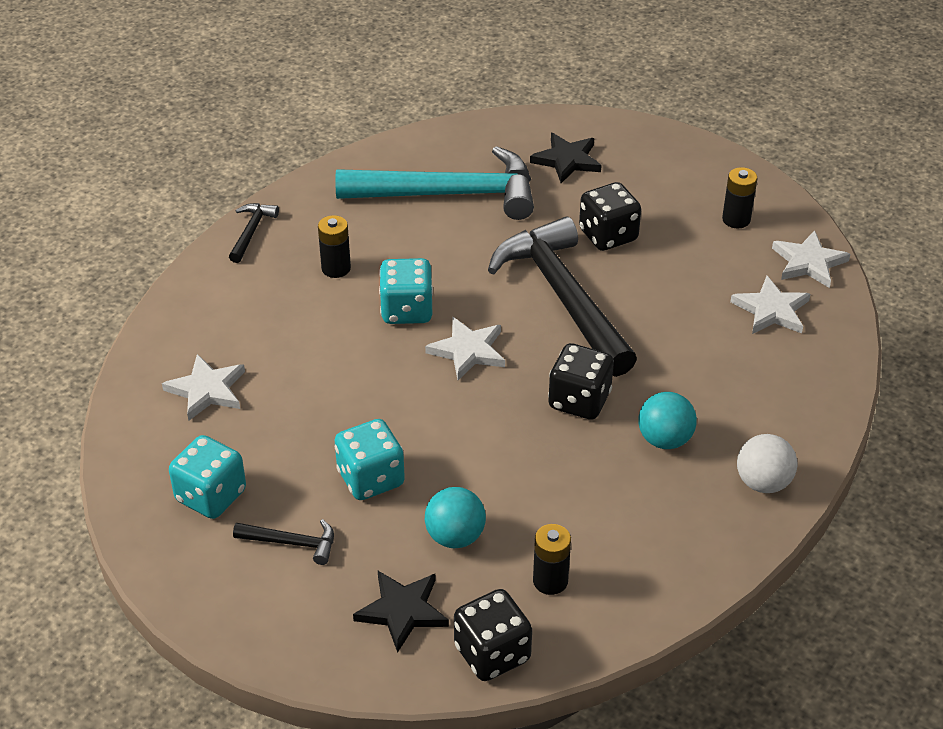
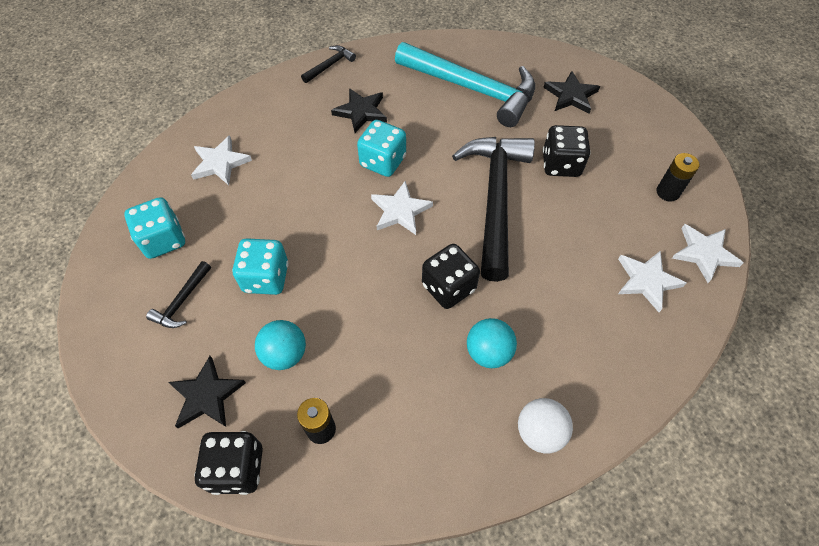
camera: 30 degrees right, 15 degrees up
(292, 543) = (182, 301): black hammer -> black hammer turned 75 degrees clockwise
(336, 268) = (361, 112): black battery -> black star

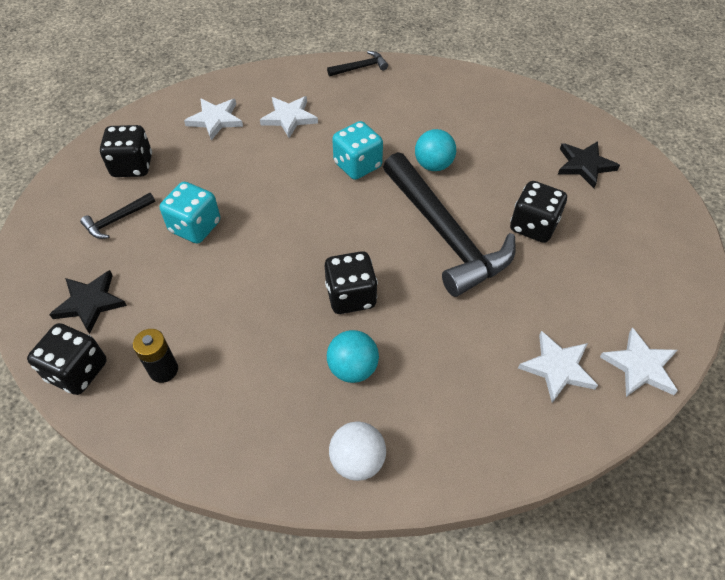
camera: 25 degrees right, 5 degrees down
(163, 240) = (132, 166): turquoise dice -> black dice
(285, 354) = (172, 295): turquoise ball -> turquoise ball (433, 165)
(361, 112) = (364, 116): black star -> none
(400, 211) = (347, 213): white star -> white star (289, 118)
(472, 89) = (484, 128): turquoise hammer -> none
(495, 199) = (445, 234): black hammer -> black hammer turned 120 degrees clockwise
(667, 192) = (635, 292): black battery -> none

